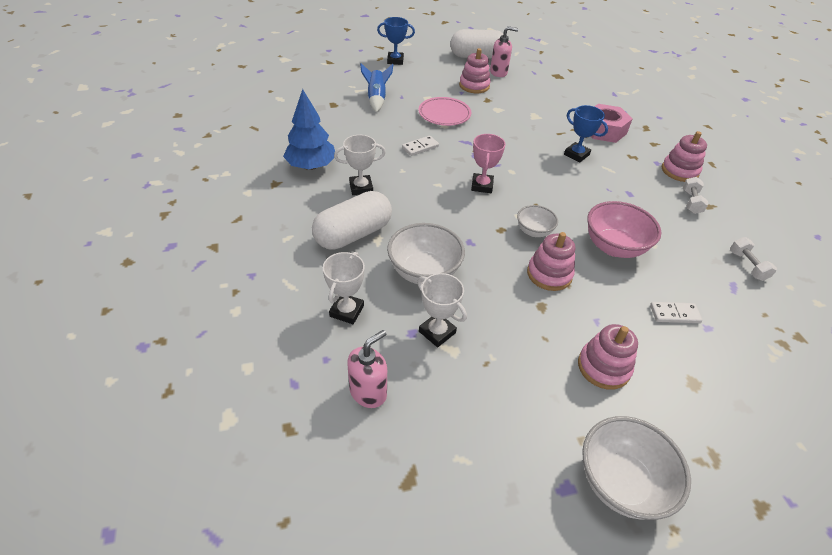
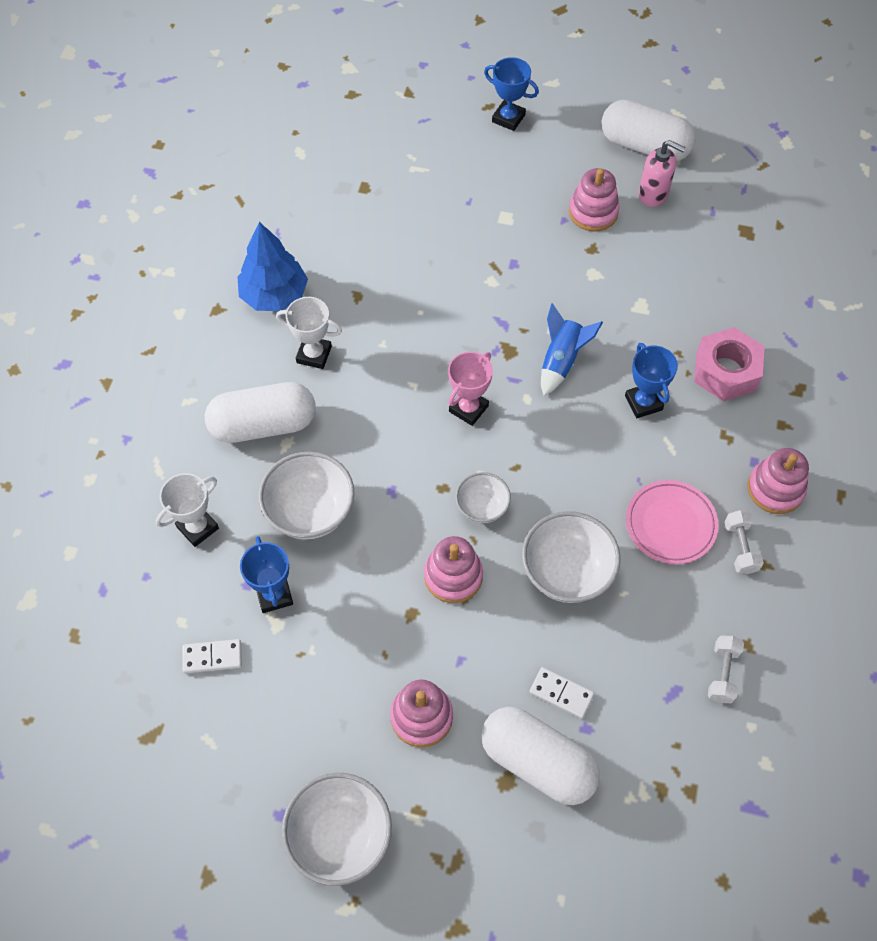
camera: 30 degrees right, 15 degrees up
(368, 392) = (165, 631): pink soap dispenser -> none
(376, 99) = (430, 195): blue rocket -> blue rocket (561, 361)
(420, 147) = (432, 310): white domino -> white domino (212, 657)
(437, 332) = (274, 595): white trophy -> blue trophy
(444, 114) = (507, 258): pink plate -> pink plate (670, 524)
(614, 247) = (567, 572): pink bowl -> white bowl
(691, 202) = (740, 547): white dumbbell -> white dumbbell turned 45 degrees counterclockwise
(700, 362) = (537, 762): none -> white capsule

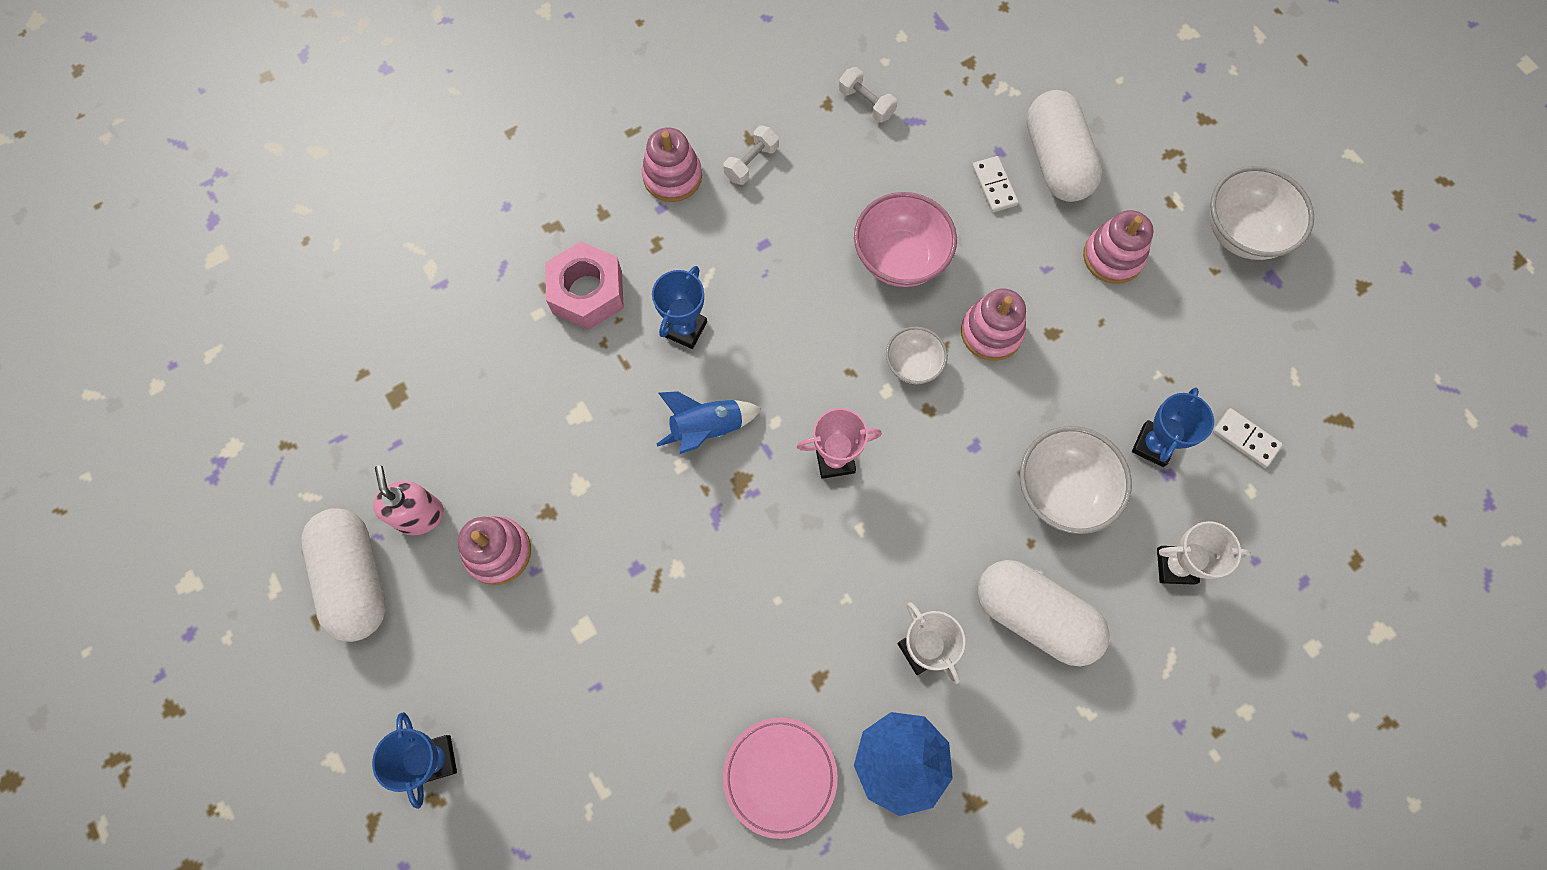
camera: 135 degrees left, 10 degrees up
(567, 572) = (900, 258): white bowl -> pink bowl
(670, 524) = (781, 222): pink plate -> pink plate (780, 776)
(722, 673) = (866, 103): white dumbbell -> white dumbbell turned 75 degrees clockwise

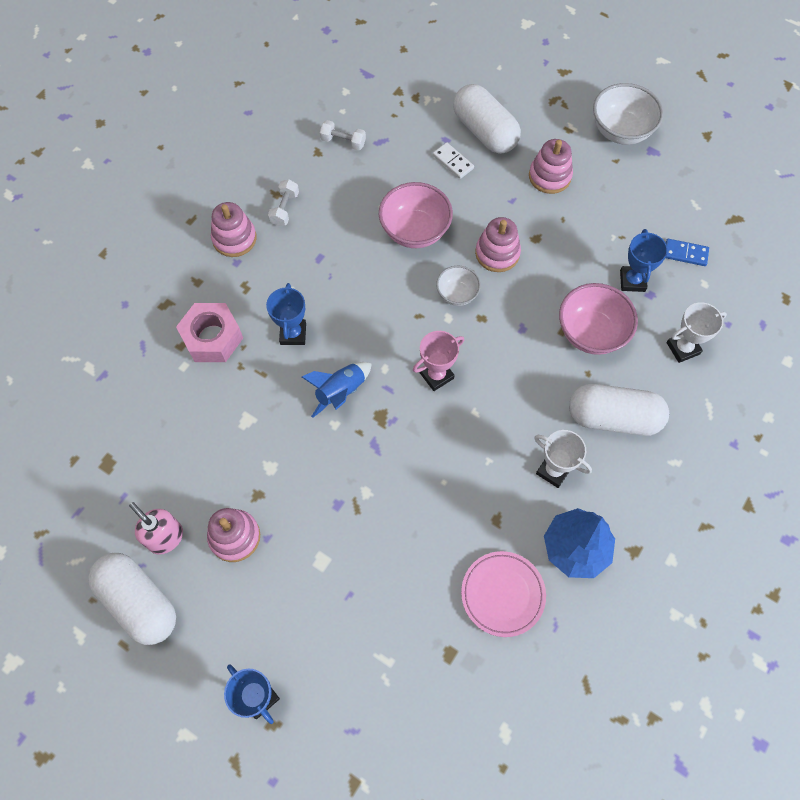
camera: 25 degrees left, 5 degrees down
(1062, 491) = (591, 332): white bowl -> pink bowl
(1245, 439) = (685, 254): white domino -> blue domino

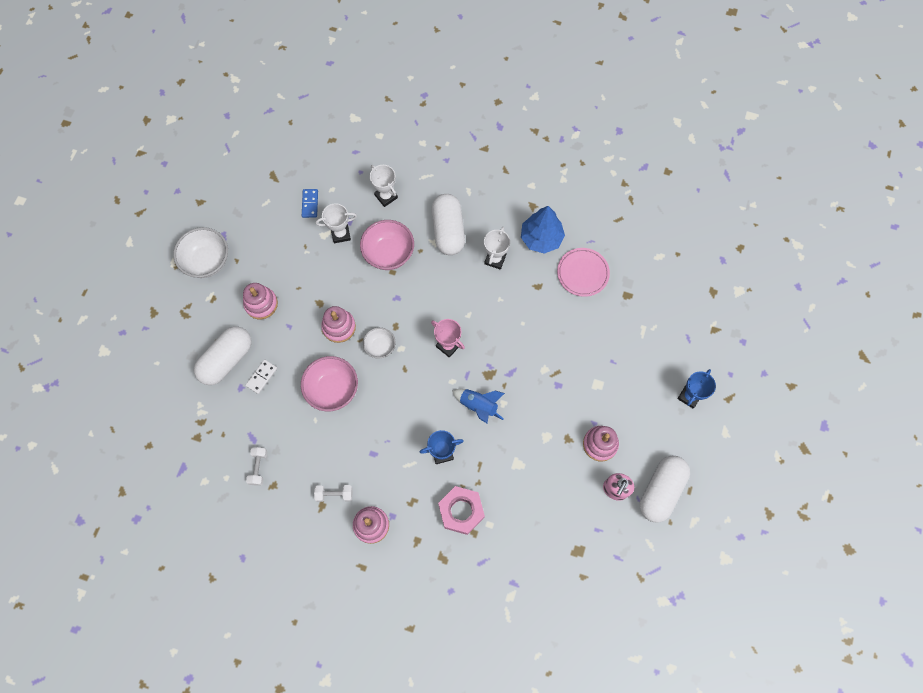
camera: 105 degrees left, 5 degrees up
(632, 281) = (340, 234): blue trophy -> white trophy

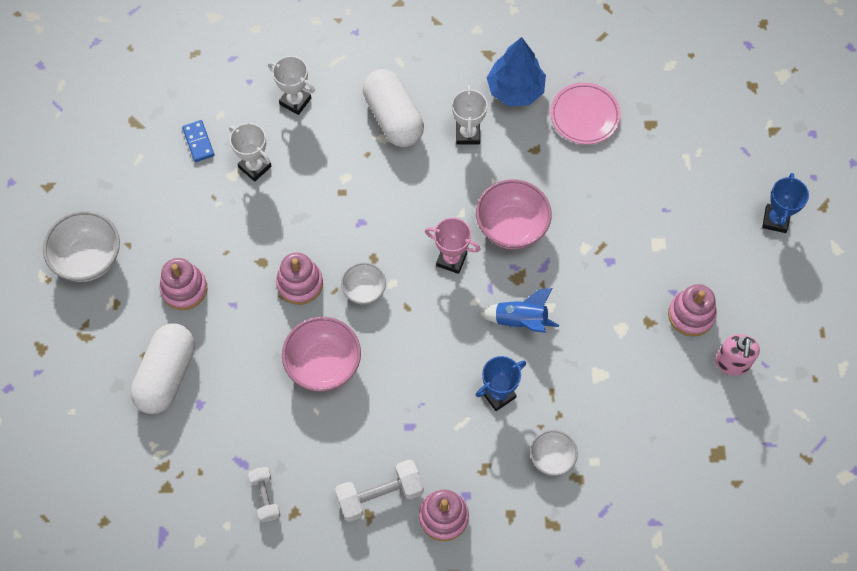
camera: 20 degrees left, 5 degrees down
(262, 377) = (223, 381): white domino -> none
(334, 494) = (380, 495): white dumbbell -> white dumbbell, size x1.64
(340, 234) = (255, 167): white trophy -> white trophy turned 75 degrees clockwise
(389, 254) = (328, 171): pink bowl -> pink bowl (511, 227)
(461, 511) = (552, 458): pink nut -> white bowl
(661, 491) = (788, 345): white capsule -> none

